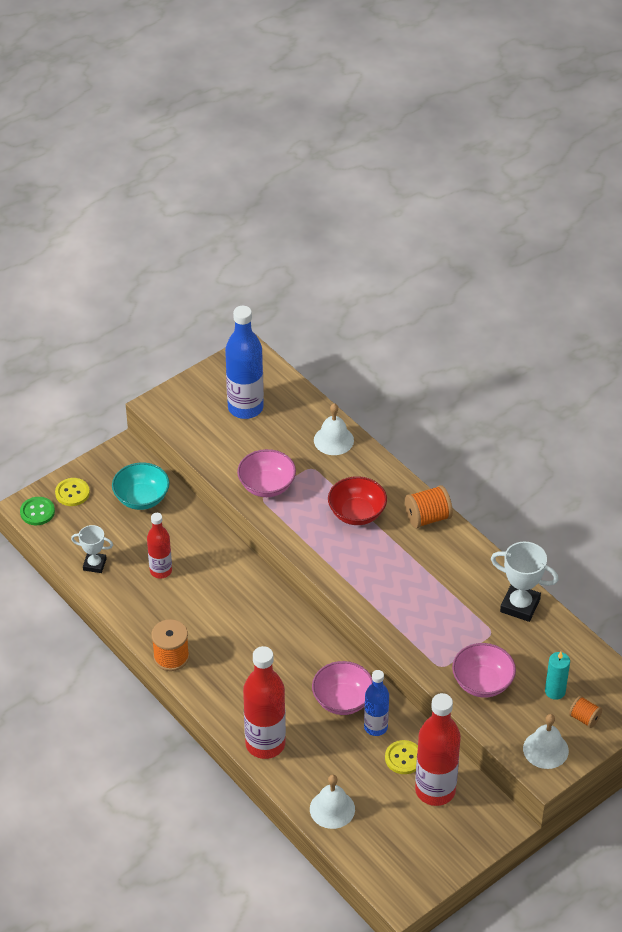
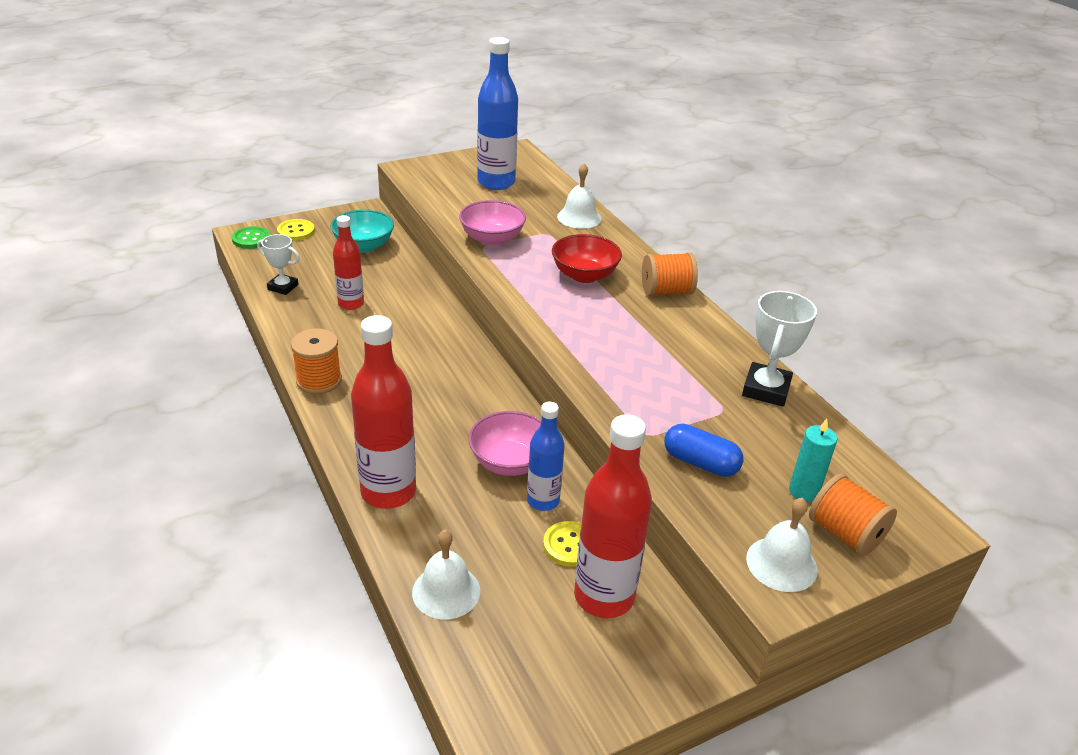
camera: 10 degrees right, 10 degrees down
(482, 683) = (700, 463): pink bowl -> blue capsule
(520, 605) = (766, 389): white trophy -> white trophy turned 75 degrees clockwise
(584, 718) = (845, 533): orange spool -> orange spool, size x1.63

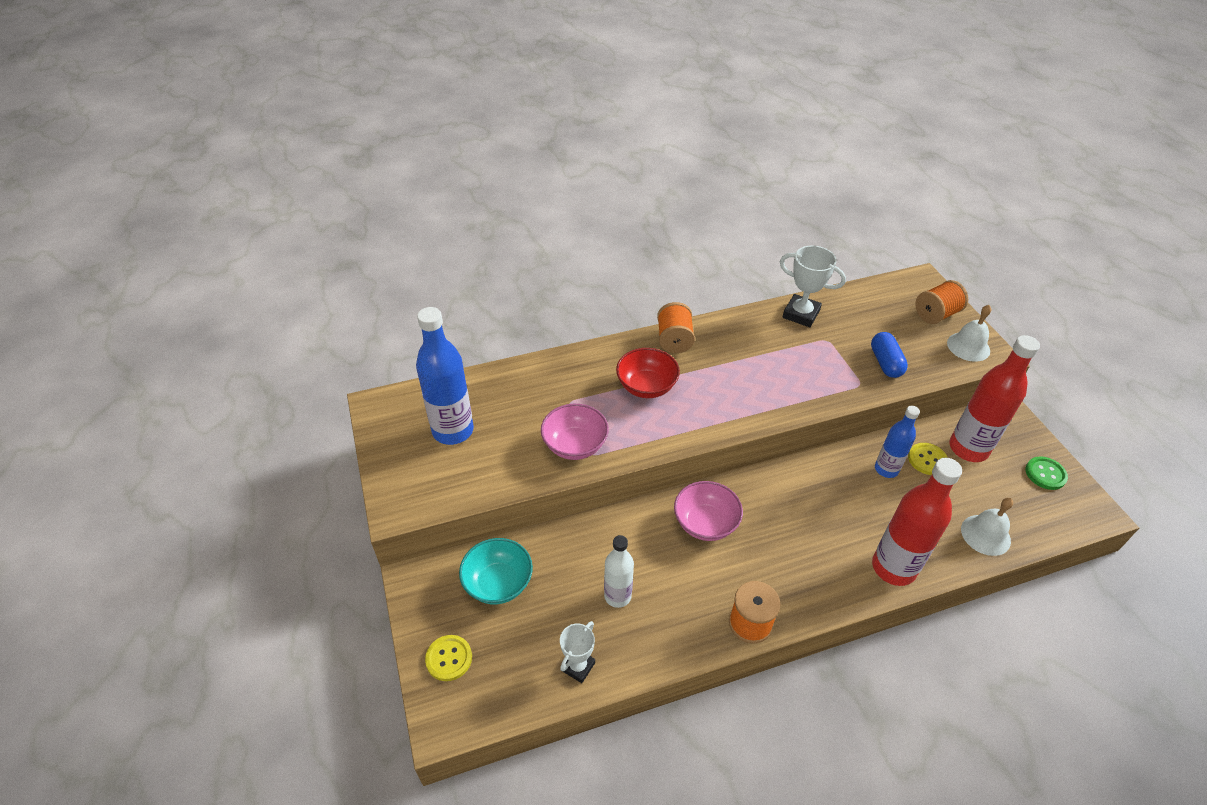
camera: 80 degrees left, 10 degrees up
(251, 239) = (458, 712): green button -> green button (1045, 474)
(351, 304) = (617, 596): red bottle -> white bottle
(509, 462) = (847, 485): pink bowl -> pink bowl (705, 523)
(579, 217) = (540, 375): white bell -> none
(700, 463) = (885, 363): blue capsule -> blue capsule turned 45 degrees counterclockwise
(803, 491) = (903, 322): turquoise candle -> none

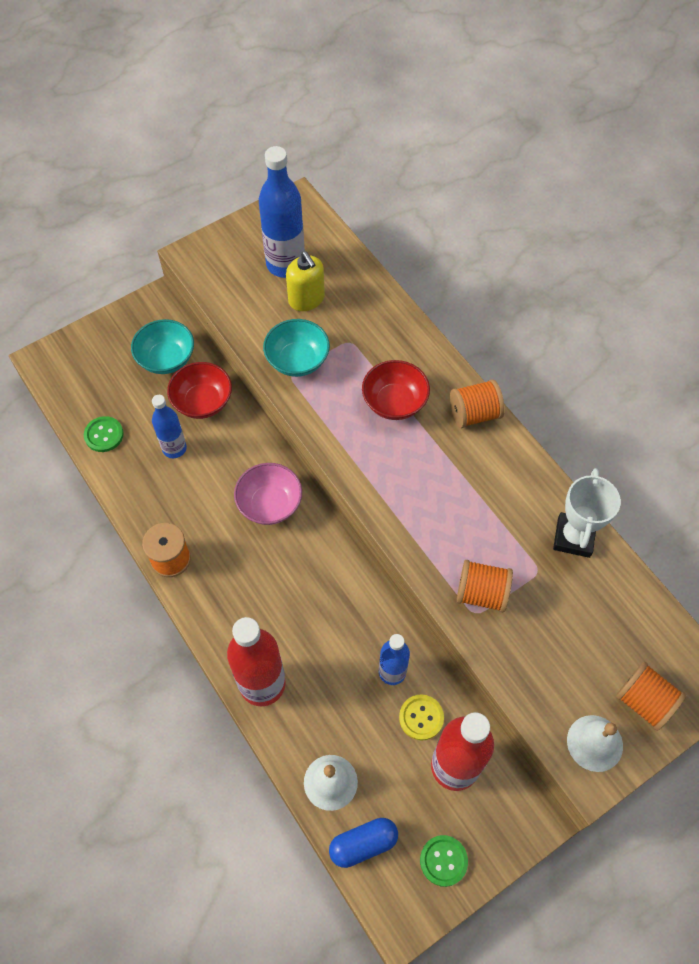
camera: 75 degrees right, 15 degrees up
(449, 658) = (94, 347): yellow button -> none
(504, 423) = (306, 299): none -> yellow soap dispenser
(568, 558) = (203, 402): none -> red bowl
(575, 445) = (297, 360): pink bowl -> turquoise bowl
(578, 666) = (104, 435): white trophy -> green button
(617, 596) = (174, 448): white bottle -> blue bottle
(843, 376) = (481, 593): none -> orange spool
(885, 363) = (523, 640): blue capsule -> blue capsule (363, 844)

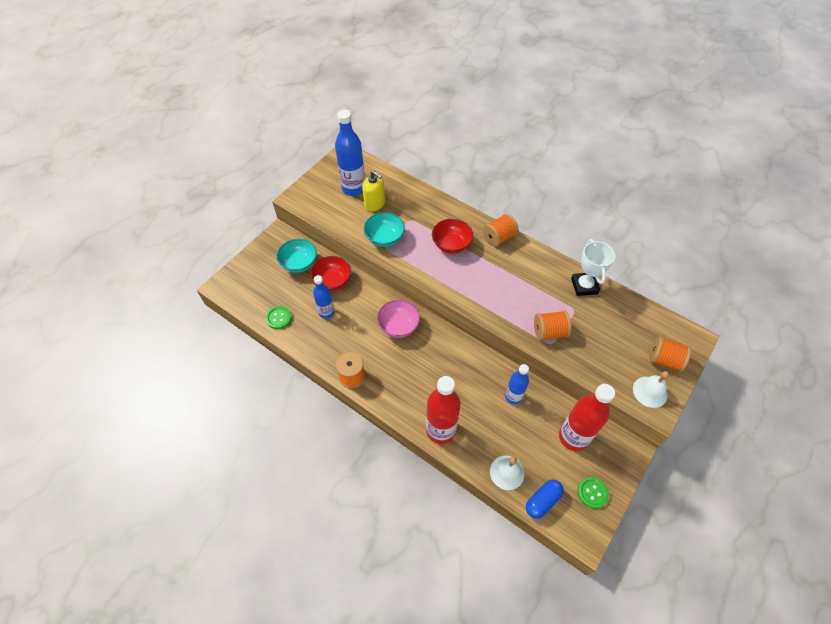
camera: 20 degrees left, 5 degrees down
(421, 717) = (541, 416): yellow button -> none

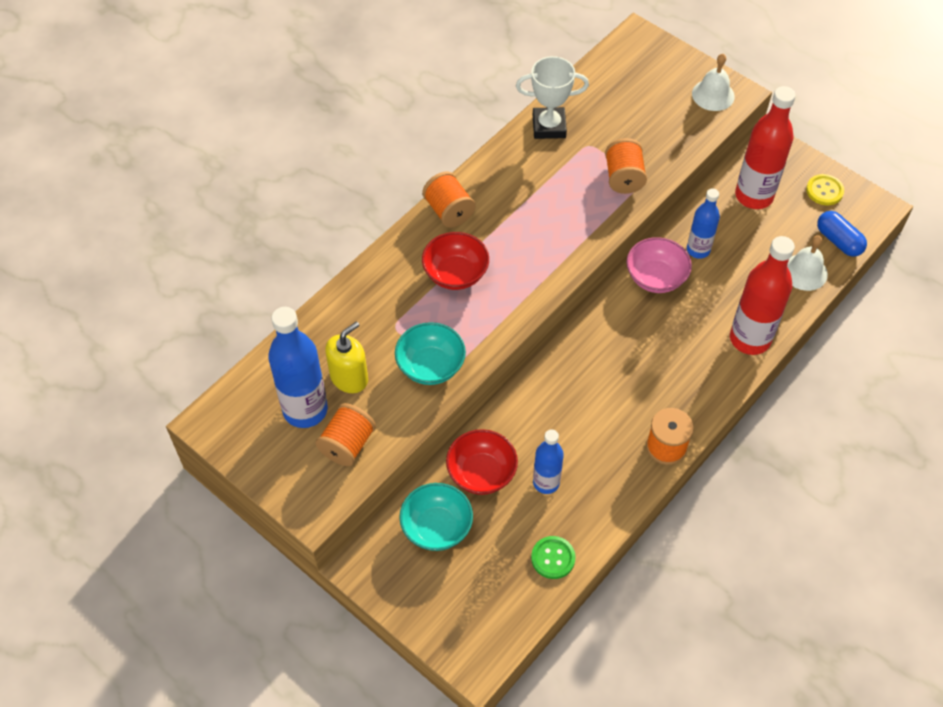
camera: 85 degrees left, 0 degrees up
(398, 326) = (578, 379): pink bowl -> pink bowl (655, 278)
(592, 493) = (824, 191): green button -> yellow button
(664, 360) = (668, 71): orange spool -> orange spool (347, 444)

